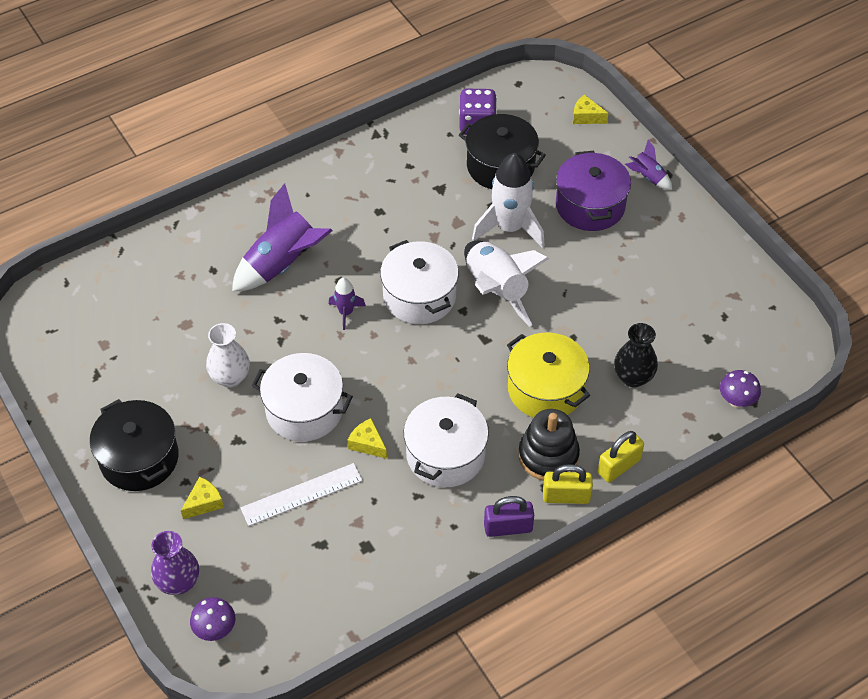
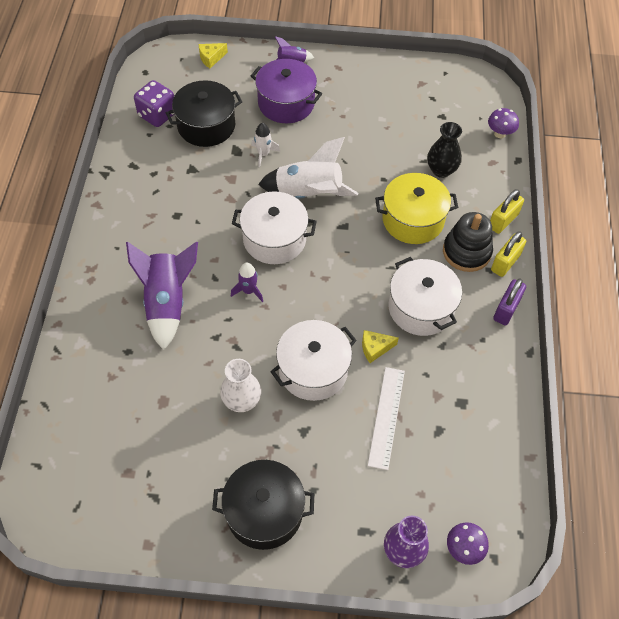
camera: 55 degrees left, 5 degrees up
(204, 503) = (343, 489): yellow cheese -> none
(509, 227) = (263, 154): white rocket -> white rocket, size x0.50
(619, 466) = (503, 221): yellow padlock -> yellow padlock turned 45 degrees clockwise

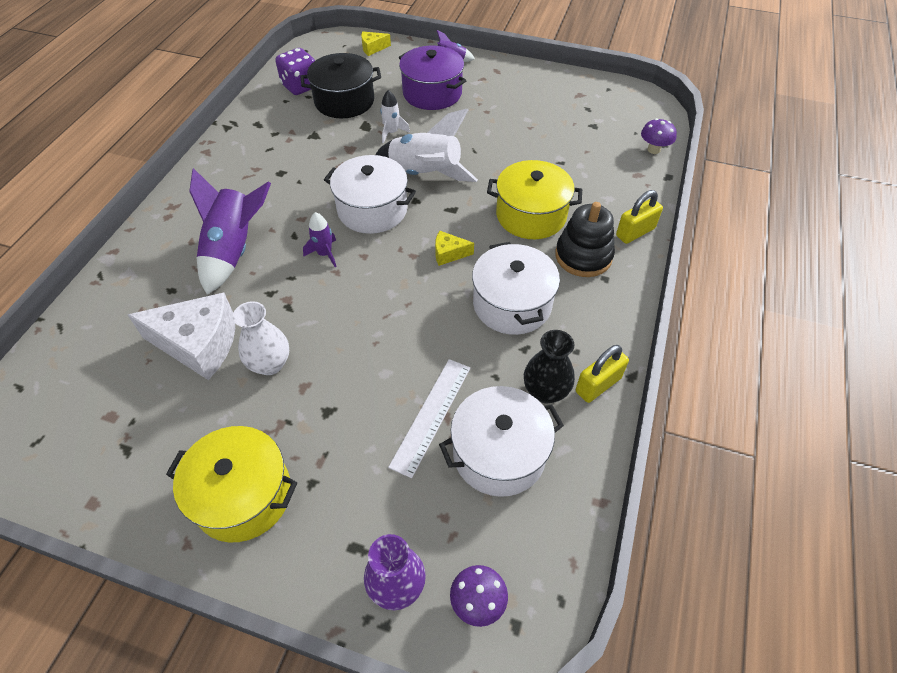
camera: 15 degrees right, 5 degrees down
(174, 396) = (199, 344): none -> white cheese
(264, 512) = (243, 495): black pot -> yellow pot
(313, 370) = (364, 346): white pot -> white pot (499, 453)
(375, 348) = (444, 337): yellow cheese -> yellow cheese (449, 253)
(441, 170) = (577, 173): black vase -> black vase (545, 391)
(505, 262) = (626, 274): yellow padlock -> yellow padlock (598, 385)
(506, 309) = (614, 324): purple padlock -> none

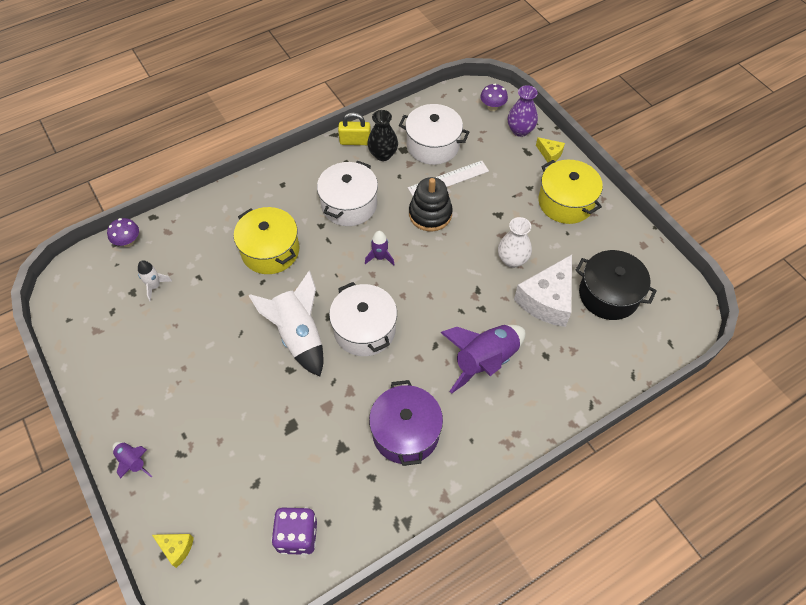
camera: 140 degrees left, 5 degrees up
(199, 344) = (547, 300): white cheese -> white cheese turned 105 degrees counterclockwise
(324, 254) = (426, 314): purple rocket -> purple rocket (380, 257)
(344, 101) = (278, 476): black pot -> black pot (608, 294)
(392, 133) = (279, 400): white rocket -> white rocket (155, 286)
(432, 93) = (198, 426): purple pot -> purple pot (405, 432)
(449, 253) = (349, 259): yellow cheese -> yellow cheese (550, 154)
(583, 256) = (276, 204): black stacking toy -> black stacking toy (430, 214)
(635, 232) = (228, 197): yellow padlock -> none

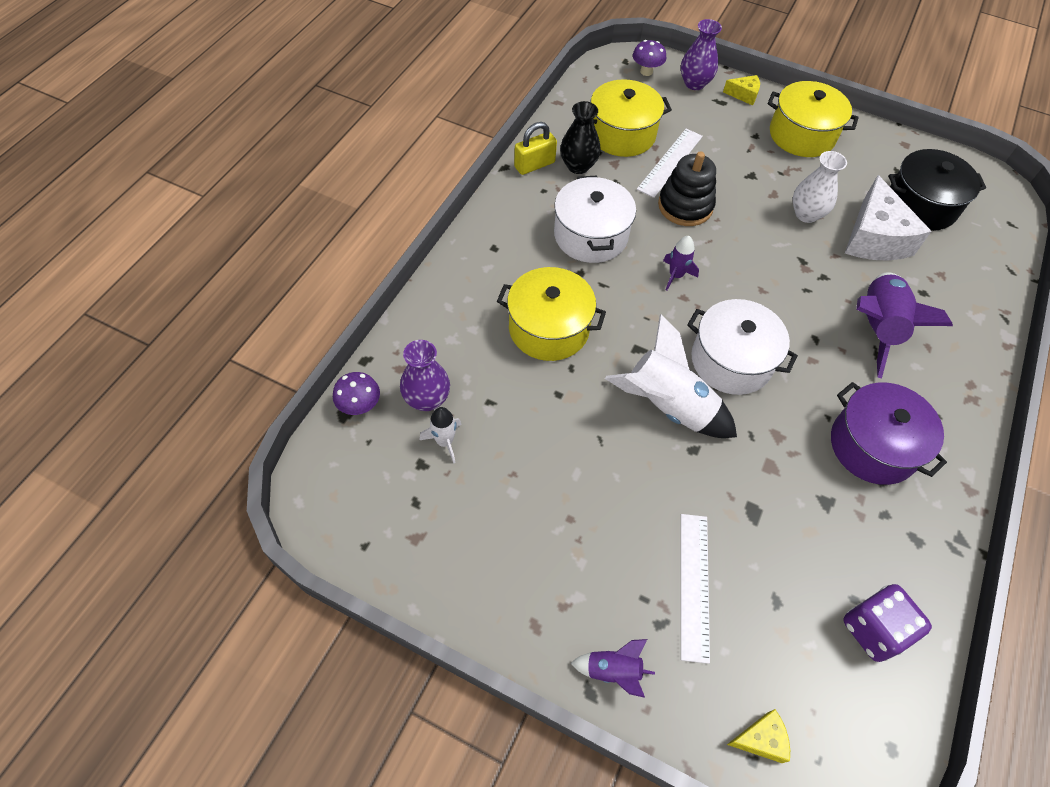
camera: 35 degrees left, 0 degrees up
(166, 257) = (427, 399): none -> purple vase
(217, 445) = (694, 585): none -> white ruler
(433, 145) = (622, 134): white pot -> yellow pot

